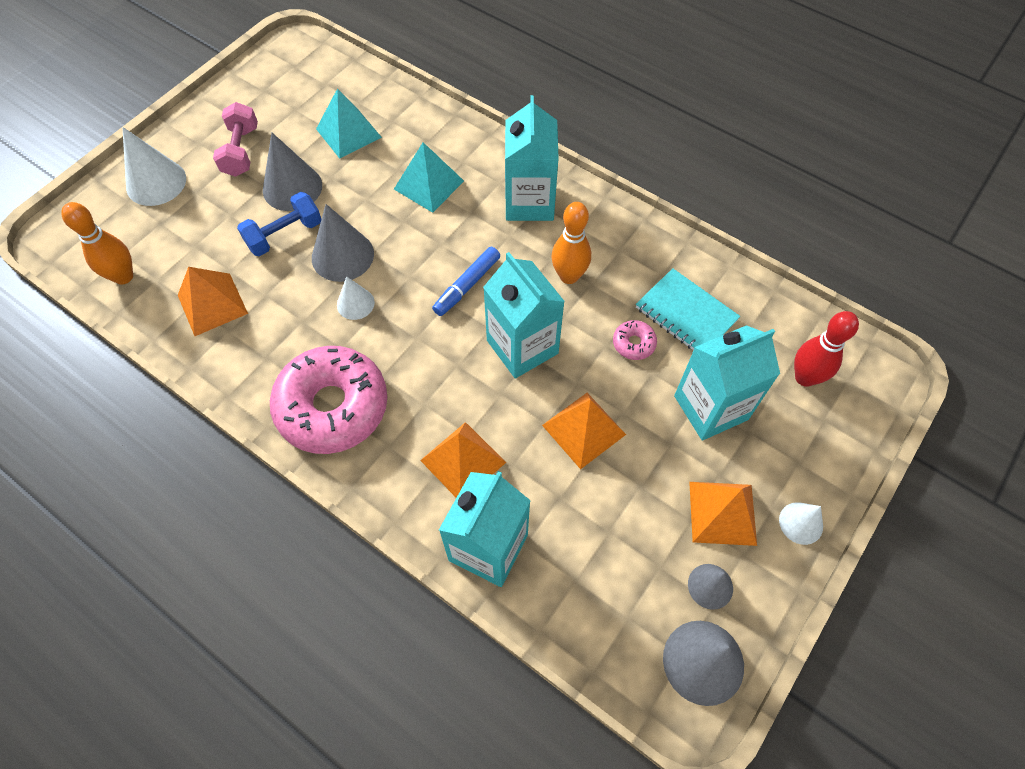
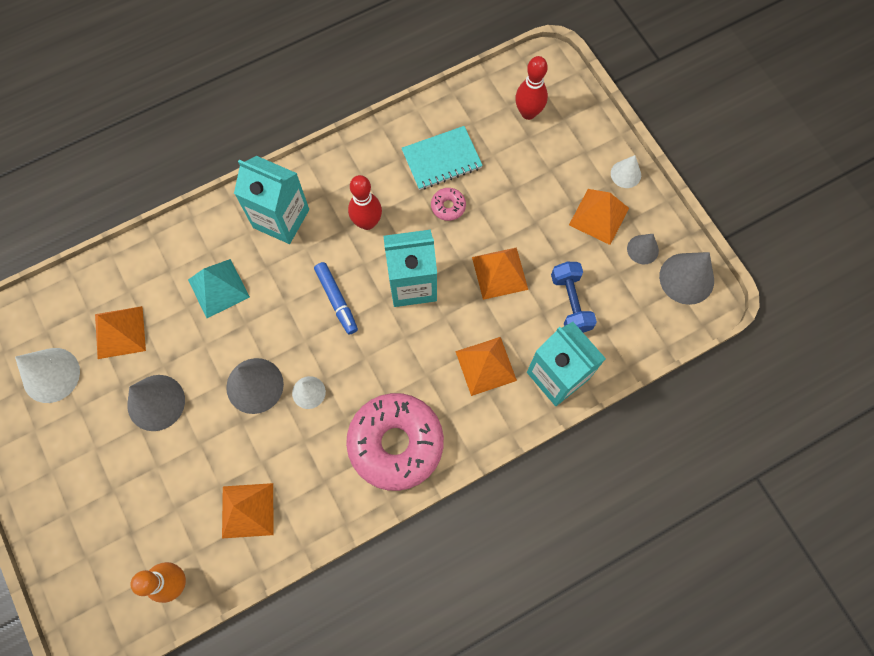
camera: 65 degrees left, 10 degrees up
(156, 182) = (78, 524): white cone -> white cone (51, 375)
(241, 151) = (85, 434): pink dumbbell -> none
(285, 235) = (206, 426): blue dumbbell -> blue dumbbell (570, 303)
(349, 133) = (120, 332): turquoise pyramid -> orange pyramid
(569, 276) = (367, 222): orange bowling pin -> red bowling pin
(711, 407) = (522, 183): turquoise carton -> none

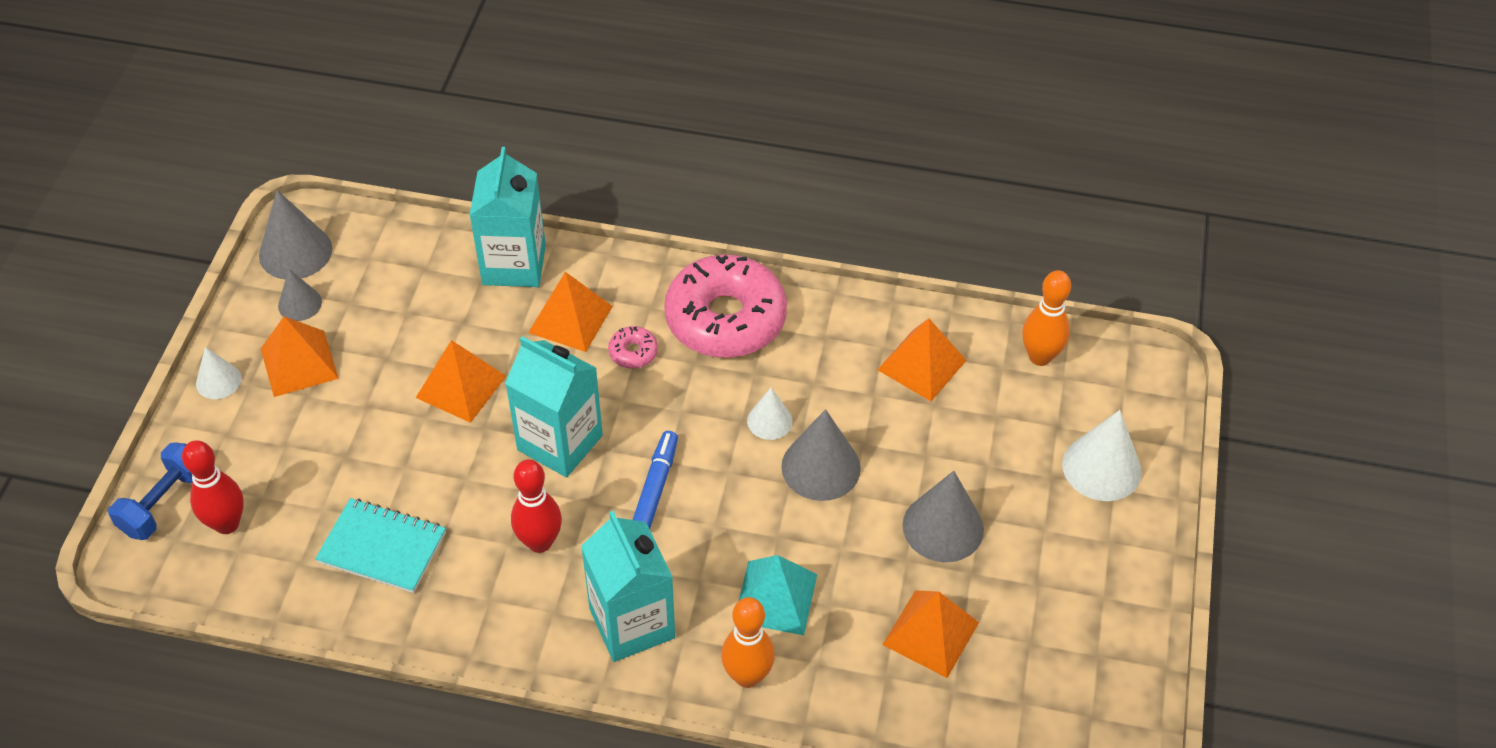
camera: 140 degrees left, 20 degrees down
(51, 375) = (1047, 644): white cone -> white cone (1101, 467)
(200, 237) = (747, 676): none -> orange bowling pin
(448, 206) = (435, 491): pink donut -> pink donut (633, 352)
(570, 303) = (427, 311): blue dumbbell -> blue dumbbell (164, 503)

